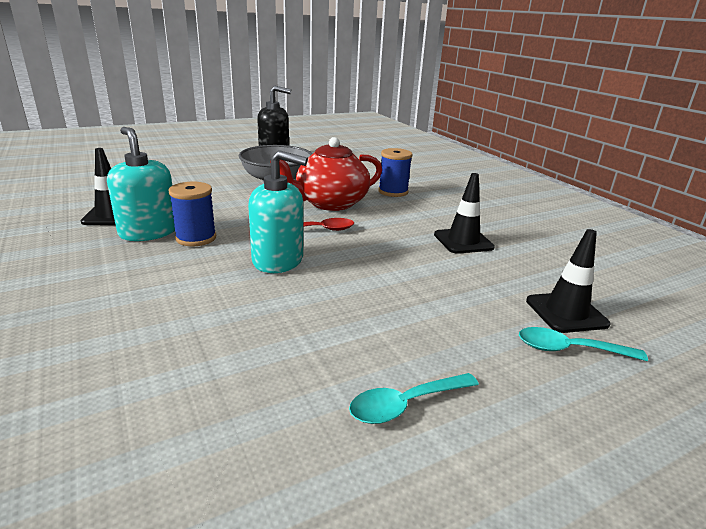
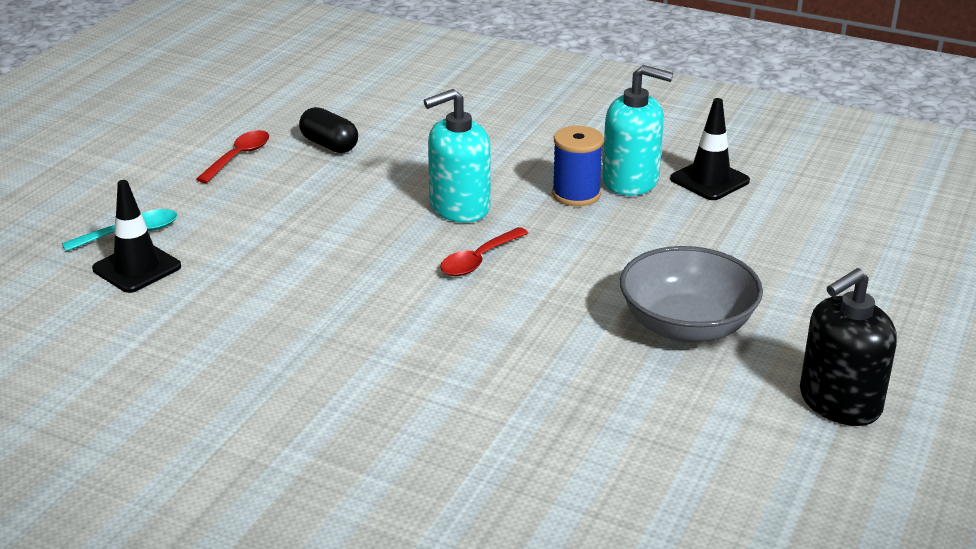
camera: 145 degrees right, 5 degrees up
(290, 370) = (329, 145): none -> black capsule
(330, 203) = (535, 312): red teapot -> none
(393, 192) = (487, 391): blue spool -> none
(405, 404) = (239, 157): turquoise spoon -> red spoon
(463, 241) = (292, 322): black traffic cone -> none

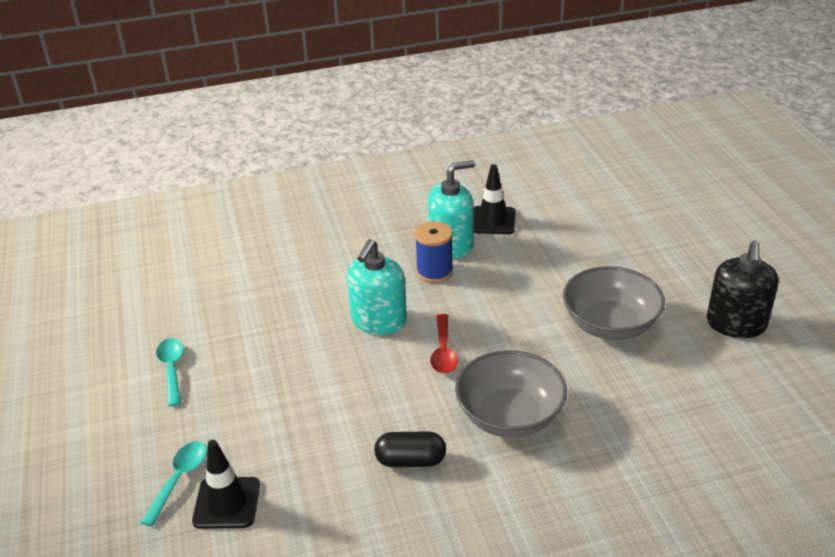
camera: 40 degrees left, 5 degrees up
(239, 157) = (172, 369): red spoon -> turquoise spoon
(329, 145) = (226, 323): black capsule -> black capsule (410, 460)
(456, 341) = (509, 416): none -> grey bowl

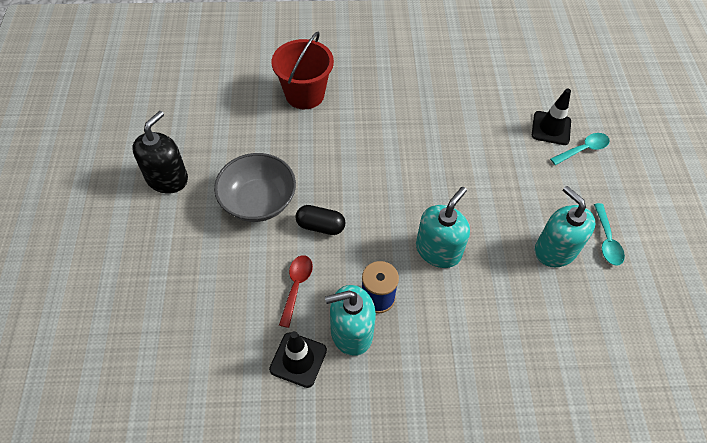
camera: 170 degrees left, 20 degrees up
(179, 479) = (583, 149): turquoise spoon -> turquoise spoon turned 150 degrees counterclockwise
(239, 347) = (555, 250): none -> turquoise soap dispenser
(410, 460) = (436, 129): black capsule -> black capsule (320, 226)
(443, 352) = (393, 206): red spoon -> red spoon (296, 286)
(509, 416) = (364, 144): grey bowl -> none
(636, 471) = (305, 94): none -> red bucket

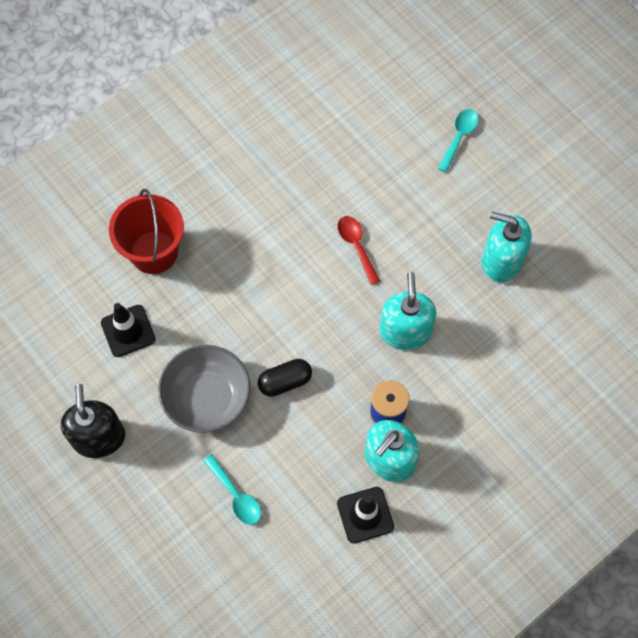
camera: 35 degrees left, 10 degrees up
(296, 286) = (311, 453): red spoon -> red spoon (356, 246)
(551, 128) = (416, 132): black traffic cone -> black traffic cone (128, 331)
(607, 240) = (537, 221): turquoise spoon -> turquoise spoon (236, 495)

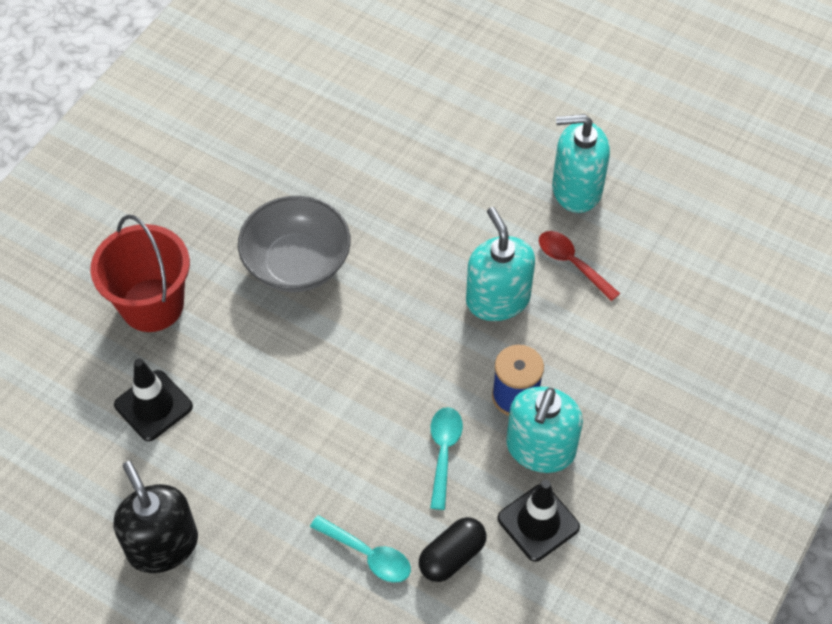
camera: 20 degrees left, 10 degrees down
(207, 398) = (285, 451): grey bowl -> grey bowl (297, 263)
(285, 382) = (376, 401): black capsule -> black capsule (452, 556)
(356, 246) = (400, 224): red spoon -> red spoon (572, 263)
(459, 137) = (471, 74): turquoise spoon -> turquoise spoon (444, 452)

